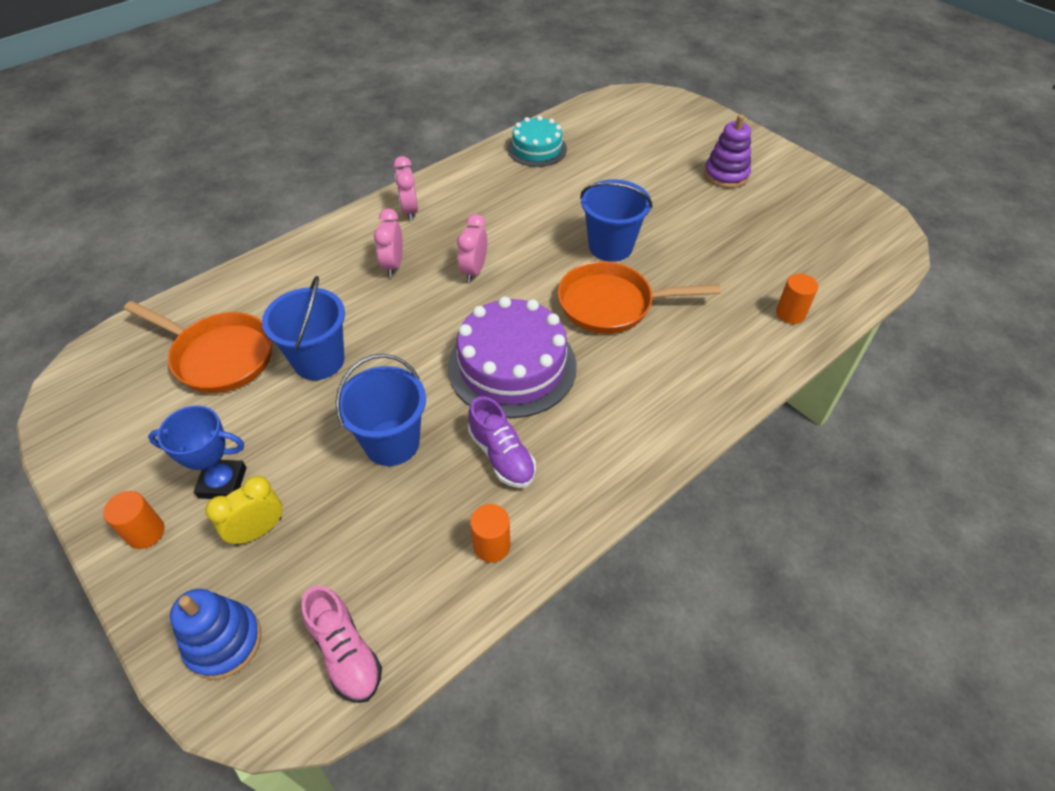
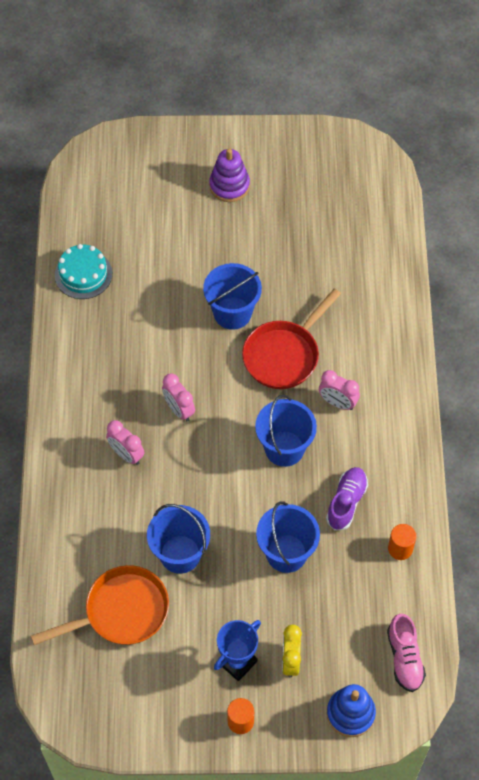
camera: 50 degrees left, 10 degrees up
(345, 652) = (404, 658): pink shoe -> pink shoe turned 75 degrees clockwise
(409, 211) = (75, 406): pink clock -> pink clock (337, 403)
(502, 456) = (346, 502): purple shoe -> purple shoe turned 75 degrees counterclockwise
(512, 366) = (284, 448): purple cake -> blue bucket
(612, 304) = (284, 355): orange pan -> red pan
(790, 313) = (379, 268): orange cylinder -> none

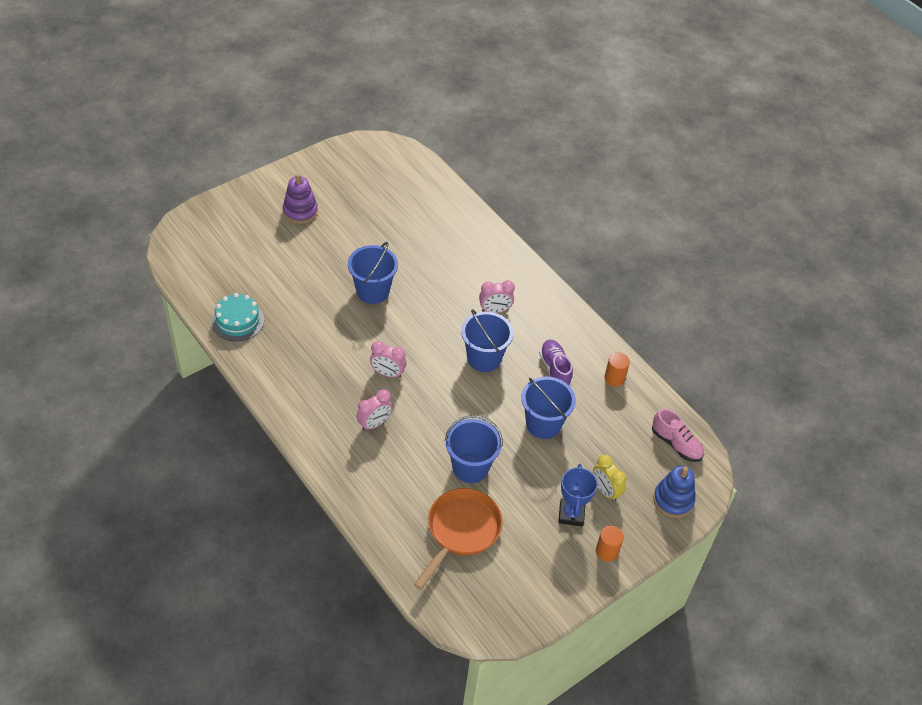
camera: 40 degrees left, 10 degrees down
(126, 454) = (374, 423): pink clock -> pink clock turned 45 degrees counterclockwise
(284, 355) = (432, 299): red pan -> none

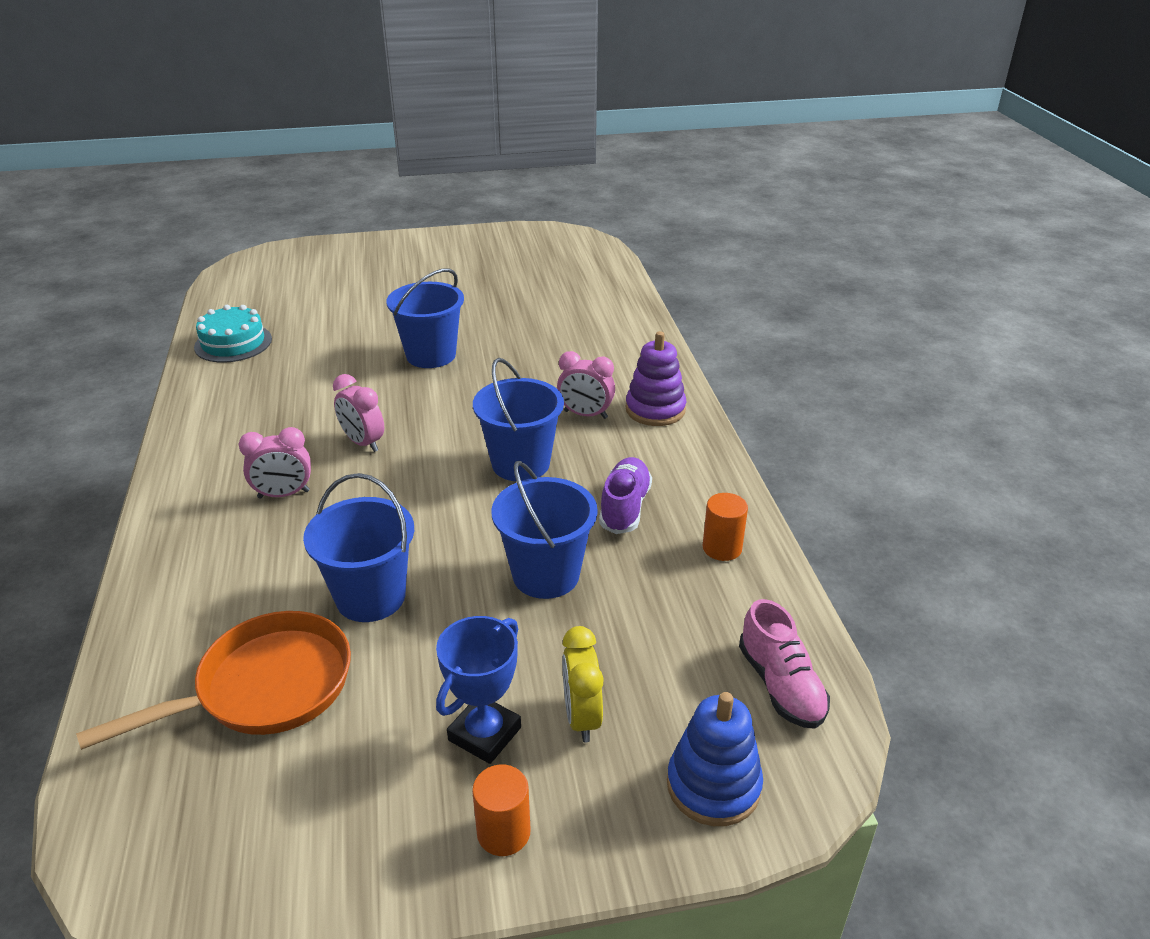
camera: 30 degrees right, 15 degrees down
(300, 211) = (417, 269): purple stacking toy -> purple stacking toy (655, 409)

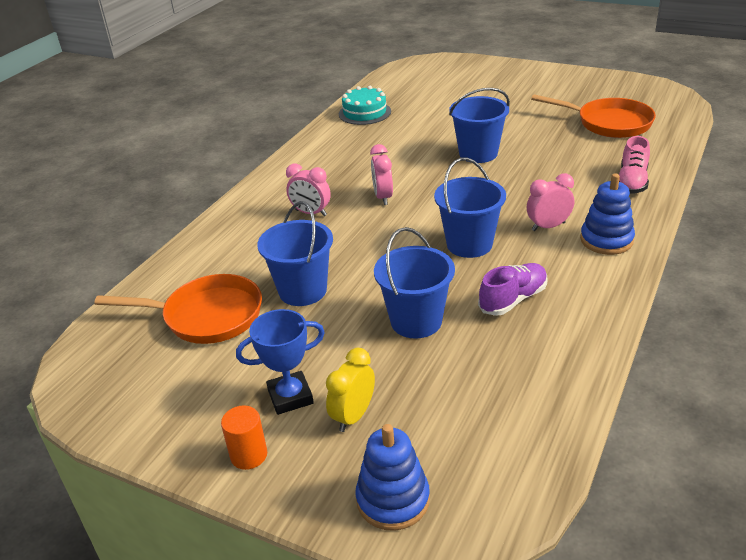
camera: 40 degrees right, 0 degrees up
(542, 283) = (609, 123): none -> orange pan
(585, 414) = (548, 226): pink clock -> pink clock turned 105 degrees clockwise
(655, 409) = (606, 240): purple stacking toy -> blue stacking toy
(722, 548) = (557, 355): orange cylinder -> none
(781, 685) = (505, 464): pink shoe -> pink shoe (632, 181)

